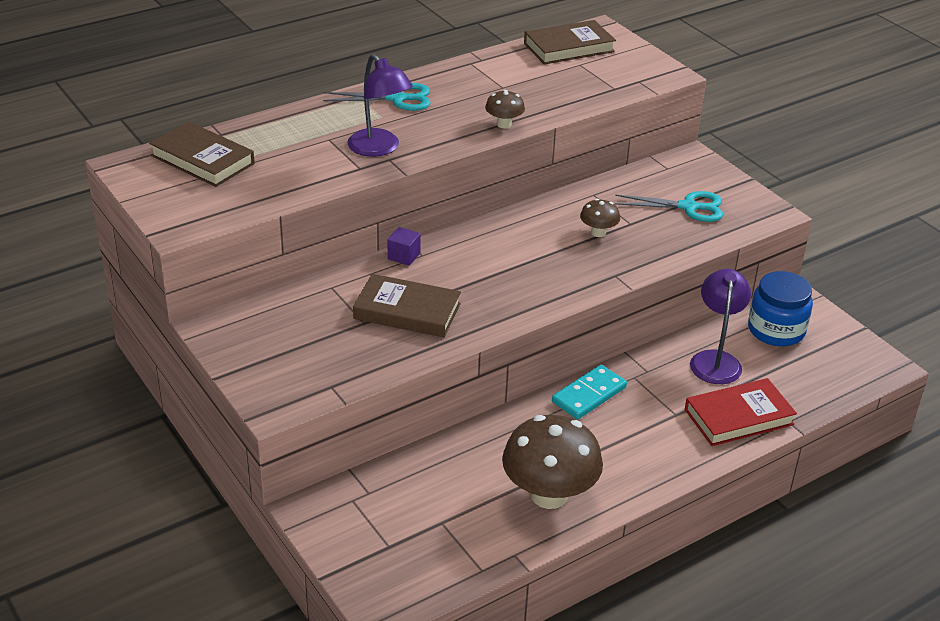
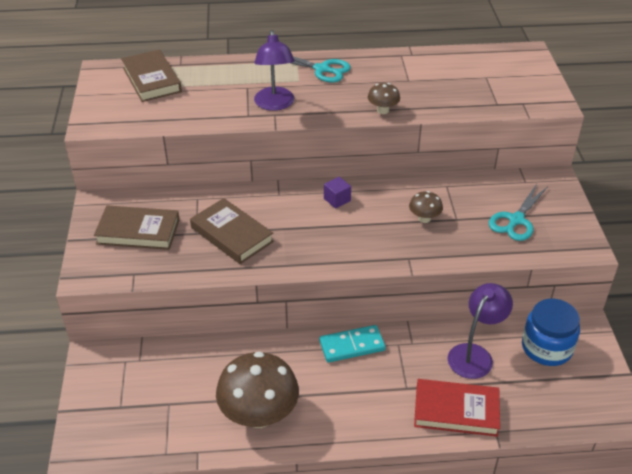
camera: 30 degrees right, 5 degrees up
(404, 256) = (265, 191): purple cube -> purple cube (337, 200)
(569, 47) = (489, 61): brown book -> brown book (138, 231)
(688, 207) = (516, 220): turquoise scissors -> turquoise scissors turned 90 degrees clockwise

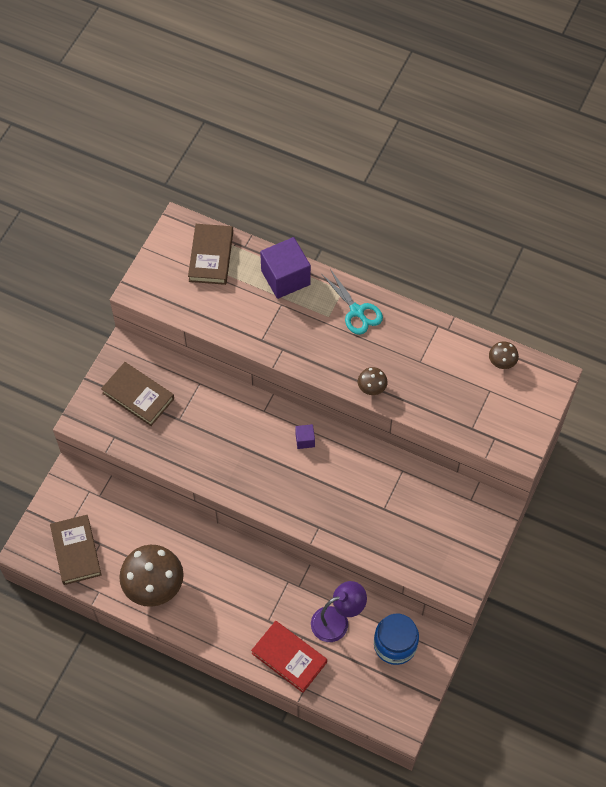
camera: 30 degrees right, 20 degrees up
(232, 234) = (204, 435): brown book -> brown book (76, 551)
(236, 70) = (285, 277): none -> purple cube
(275, 104) = (290, 337): purple lamp -> none
(352, 346) = (253, 564): turquoise domino -> none
(424, 218) = (359, 495): brown mushroom -> brown mushroom (502, 362)
(516, 220) = (429, 535): turquoise scissors -> none

